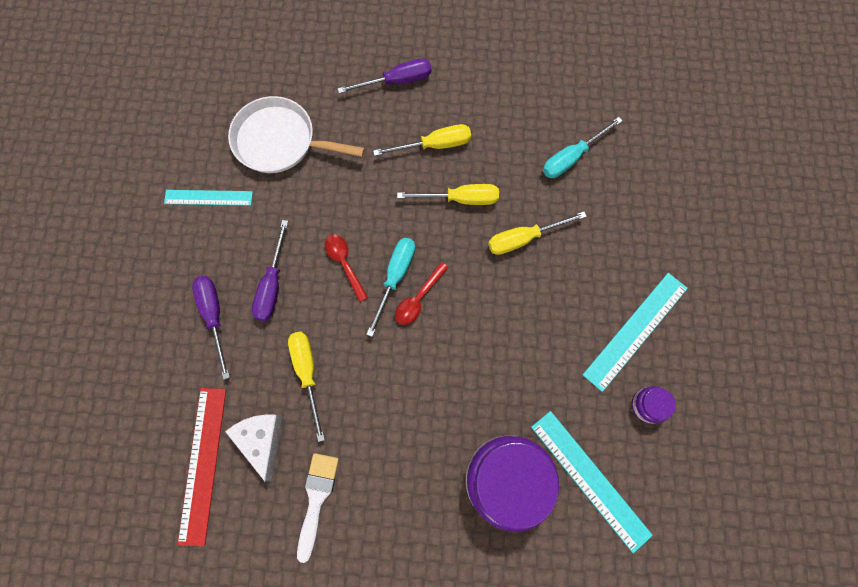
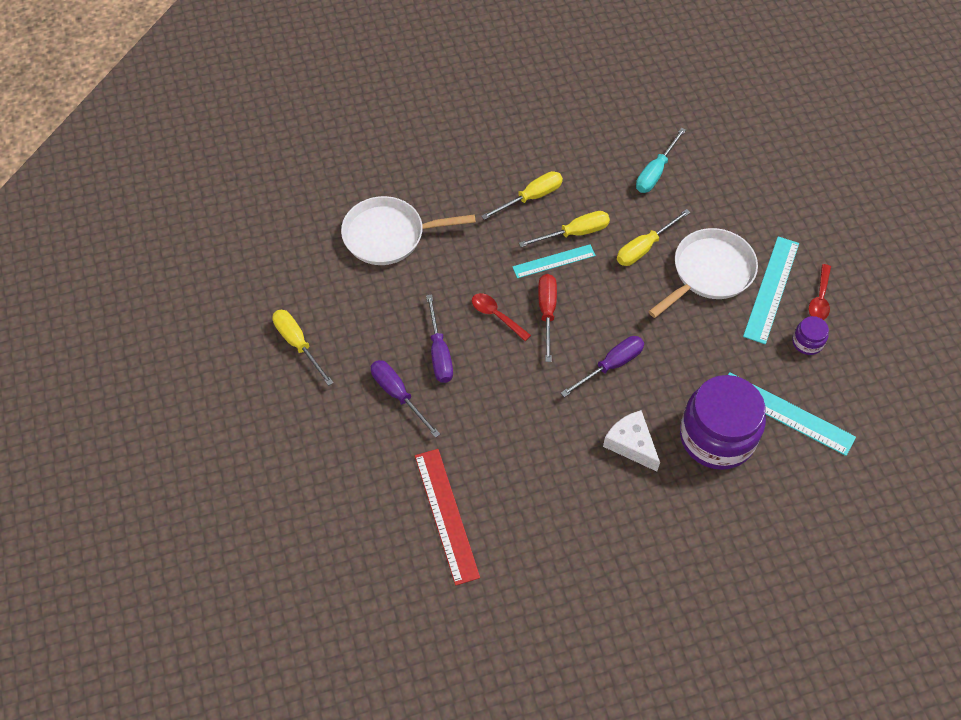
camera: 20 degrees left, 15 degrees down
(208, 198) = (345, 301): turquoise ruler -> turquoise ruler (554, 261)
(261, 440) = (490, 478): white cheese -> white cheese (631, 444)
(307, 373) = (505, 412): yellow screwdriver -> yellow screwdriver (298, 344)
(316, 498) = (561, 507): white brush -> none
(395, 277) = (547, 312): turquoise screwdriver -> red screwdriver
(397, 81) = (472, 156): purple screwdriver -> purple screwdriver (611, 365)
(418, 298) = (575, 323): red spoon -> red spoon (820, 299)
(578, 289) = (709, 272): none -> white pan

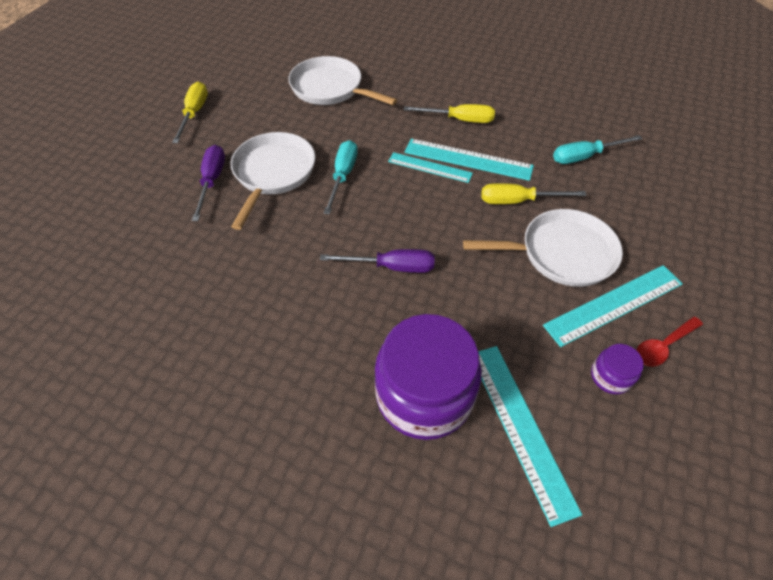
camera: 40 degrees right, 5 degrees down
(439, 353) = (273, 173): purple screwdriver -> white pan
(446, 515) = (134, 283): red ruler -> none
(496, 316) = (343, 176): red spoon -> turquoise screwdriver
(547, 312) = (384, 197): red screwdriver -> none
(574, 233) = (468, 159): yellow screwdriver -> turquoise ruler
(631, 444) = (337, 340): white cheese -> none

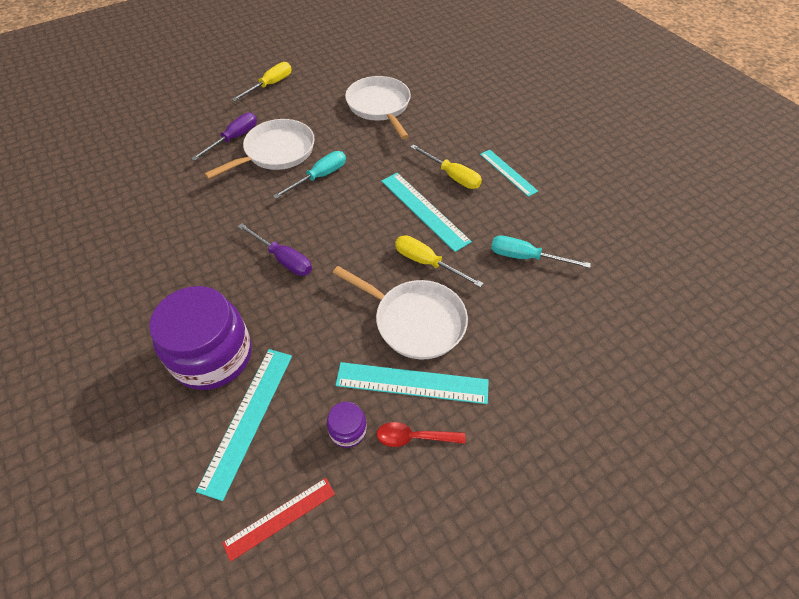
camera: 35 degrees right, 0 degrees up
(430, 167) = (388, 202): turquoise ruler -> turquoise ruler (508, 172)
(642, 489) = (280, 517): none -> red ruler

